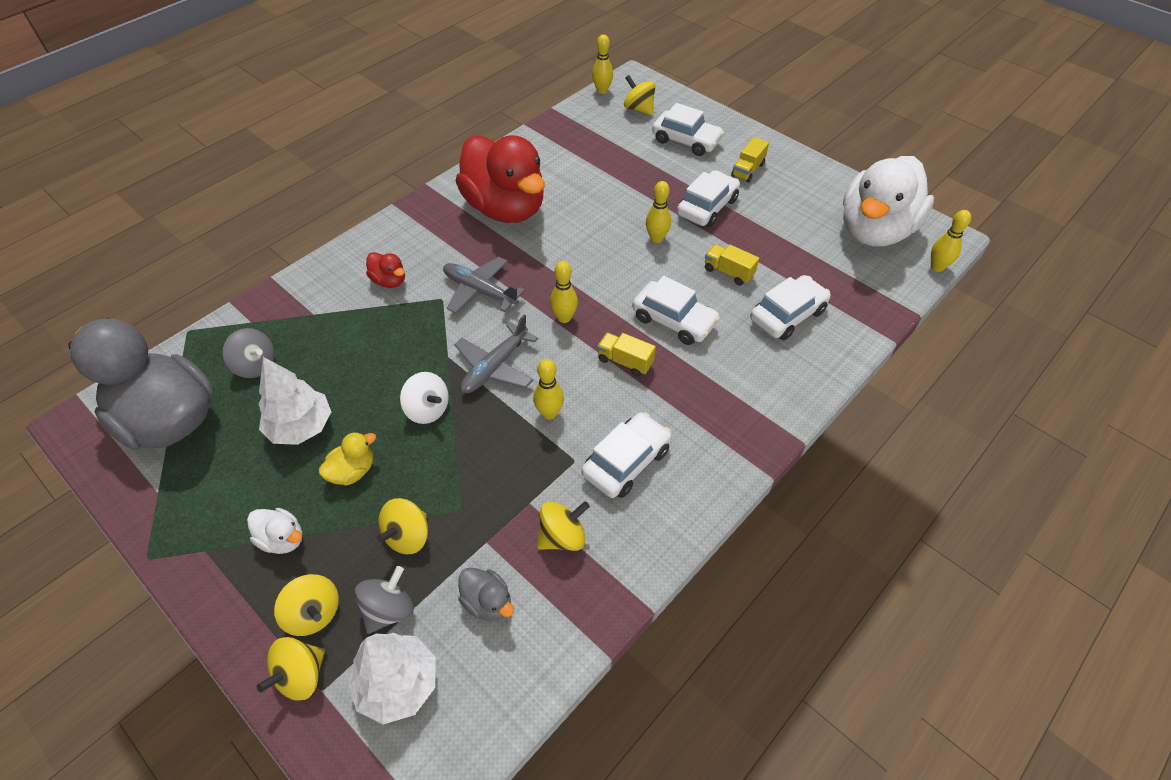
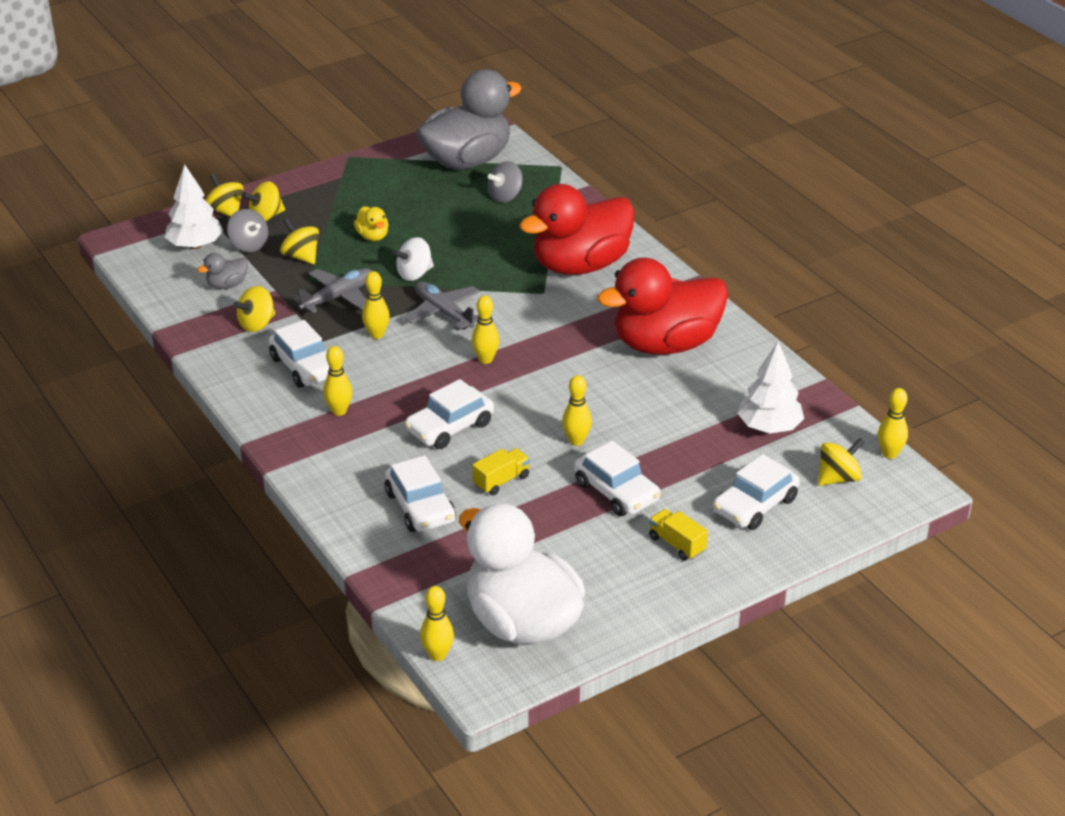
camera: 105 degrees right, 15 degrees down
(282, 539) = (331, 206): white duck -> none
(301, 427) = (429, 216): white tree -> white tree (769, 427)
(389, 281) = (580, 265): red duck -> red duck, size x2.50
(480, 291) = (544, 315): grey plane -> grey plane (338, 297)
(562, 537) = (257, 324): yellow spinning top -> yellow spinning top turned 60 degrees clockwise
(625, 361) = (412, 386): yellow truck -> none
(686, 409) = (339, 411): none -> yellow bowling pin

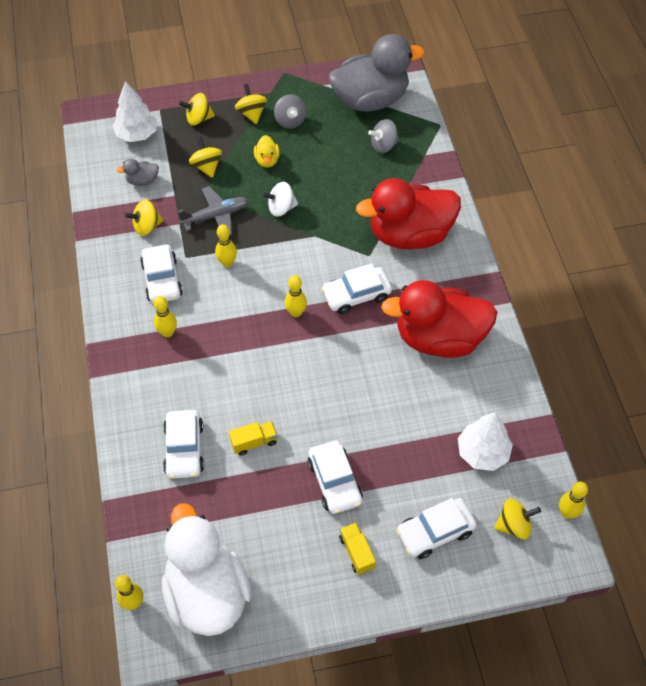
camera: 20 degrees right, 20 degrees up
(226, 211) = (173, 105): yellow spinning top -> yellow spinning top (251, 113)
(249, 245) = (174, 145): grey spinning top -> grey spinning top (290, 121)
(444, 312) = (286, 254): grey plane -> none
(450, 427) = (240, 374): white car -> white car (356, 295)
(576, 441) = (327, 419): yellow bowling pin -> none

